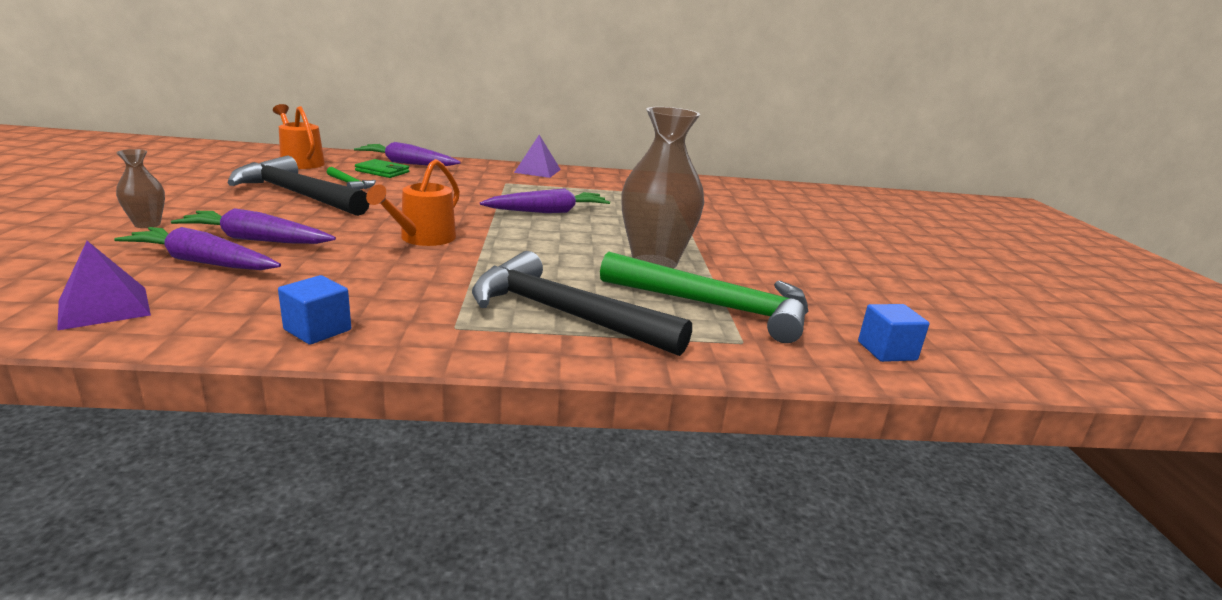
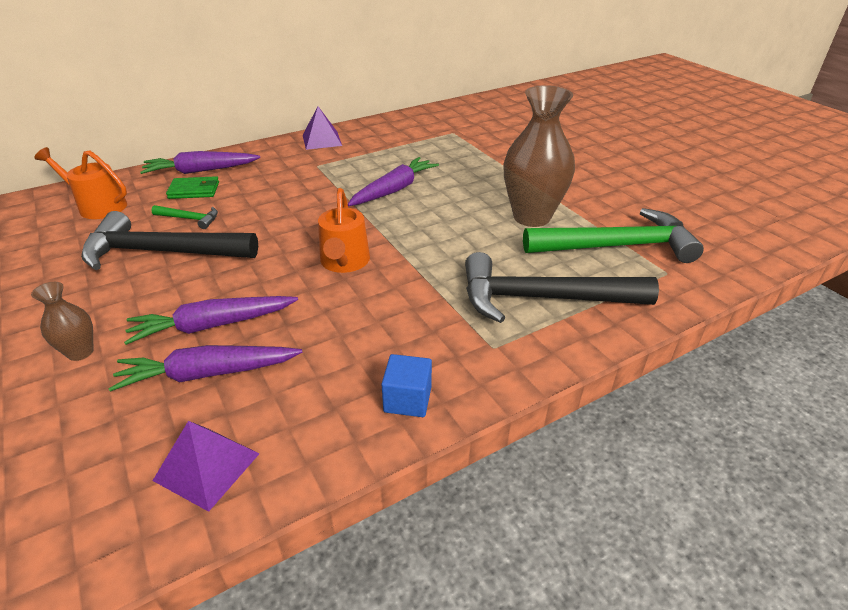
camera: 25 degrees left, 15 degrees up
(887, 351) = (741, 243): blue cube -> none

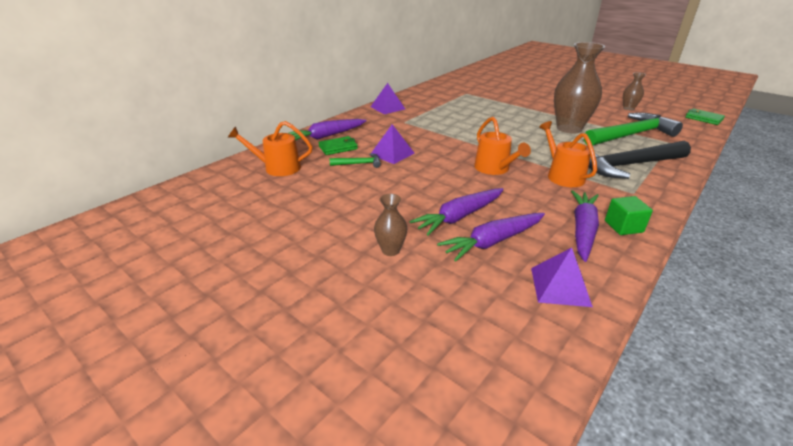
camera: 20 degrees left, 5 degrees down
(161, 252) = (366, 185): black hammer -> none
(245, 212) = (392, 154): none -> purple pyramid
(394, 190) = (472, 127): purple carrot -> purple carrot (582, 230)
(407, 399) = (623, 226): blue cube -> green cube
(424, 294) = (562, 175): none -> orange watering can
(673, 197) = (628, 108): none -> brown vase
(786, 239) = (703, 118): none -> green wallet

